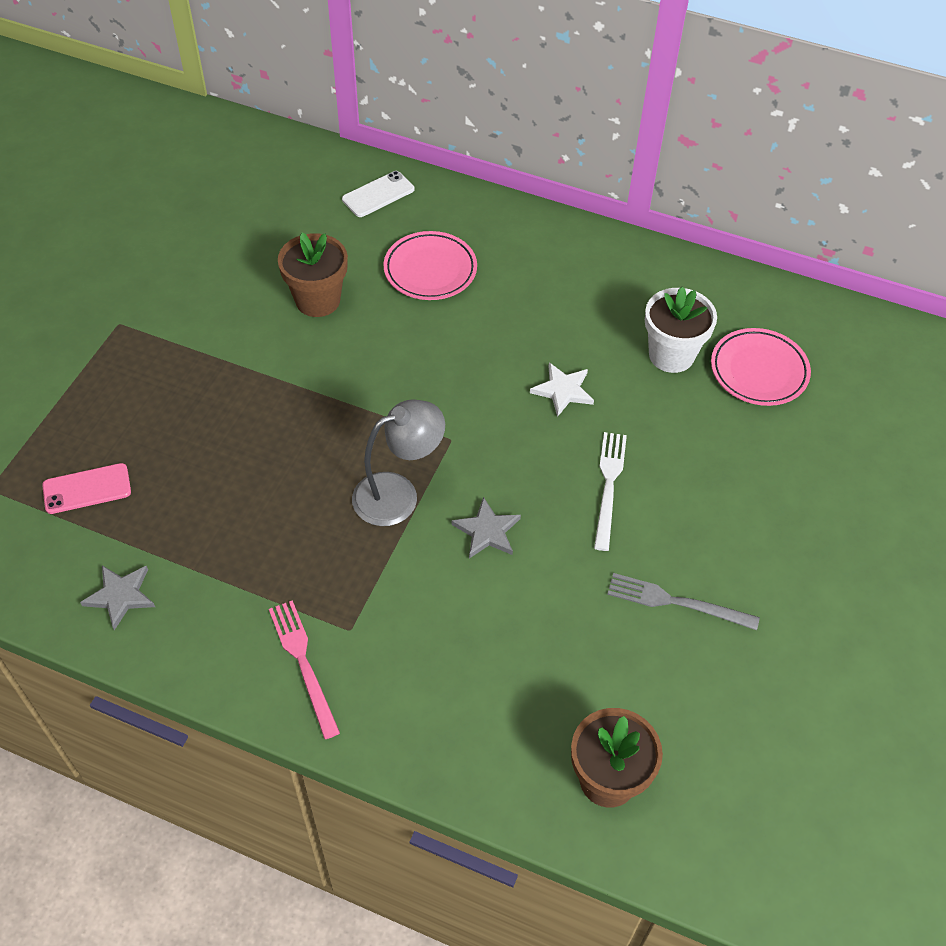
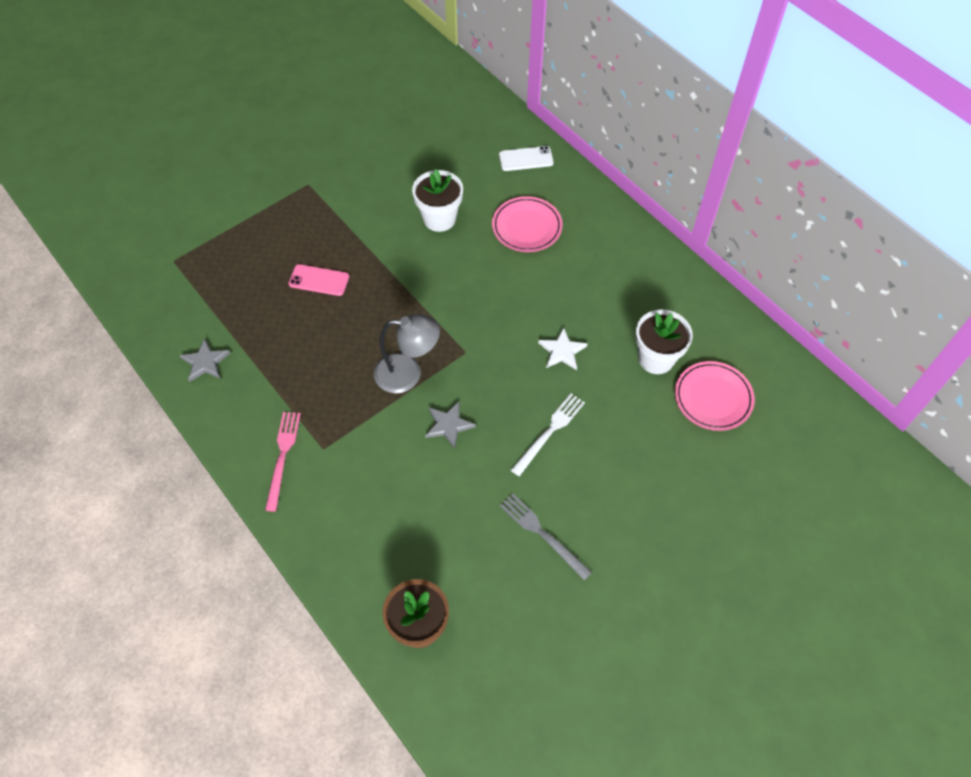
camera: 30 degrees right, 5 degrees up
(87, 489) = (226, 285): pink phone -> pink phone (319, 280)
(318, 300) = (439, 219): brown flower pot -> white flower pot

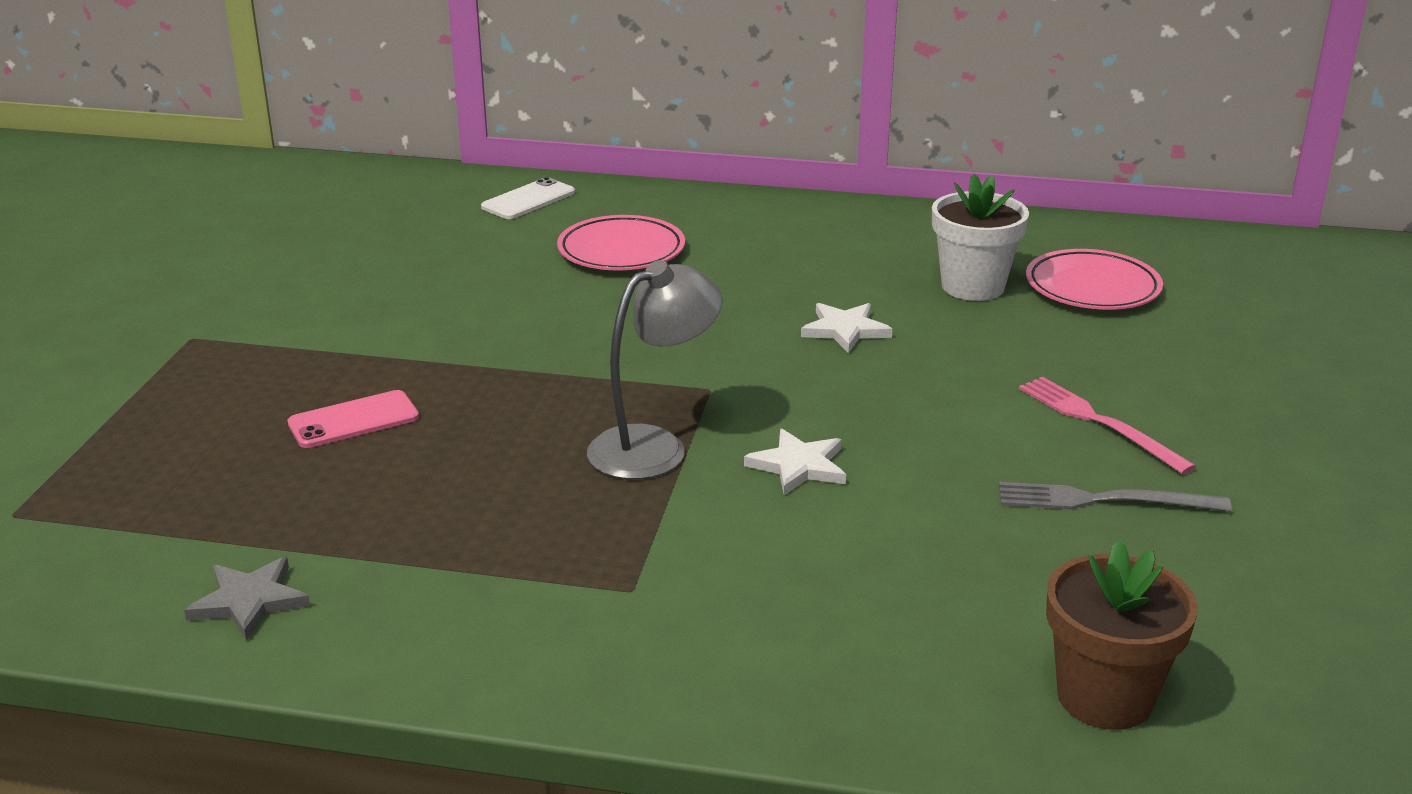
camera: 40 degrees left, 30 degrees down
(282, 456) = (570, 636): pink fork -> pink fork (1098, 422)
(439, 219) = (475, 290): white flower pot -> none
(448, 425) = (798, 466): grey star -> white star
(549, 432) = (950, 405): white fork -> none

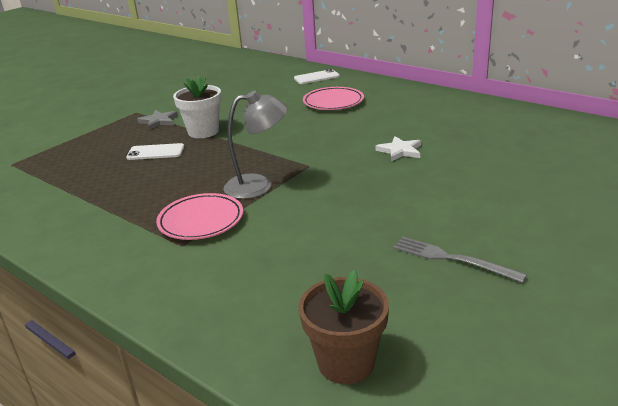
camera: 30 degrees right, 0 degrees up
(249, 601) = (43, 213): grey star -> grey star (159, 121)
(353, 420) = (155, 152): pink phone -> white phone
(798, 466) = (312, 207): white star -> none
(972, 286) = (487, 141): white flower pot -> white flower pot (203, 132)
(1092, 288) = (555, 151): pink plate -> pink plate (201, 221)
(1098, 422) = (490, 219): pink fork -> none

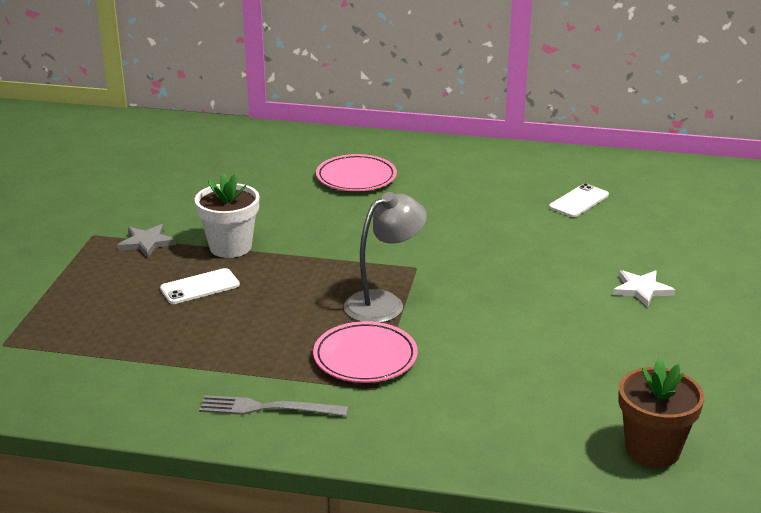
camera: 30 degrees left, 0 degrees up
(316, 77) = (294, 143): white phone -> white phone (579, 201)
(400, 151) = (499, 230): white star -> white star (641, 289)
(452, 259) = (655, 336): grey fork -> grey fork (267, 408)

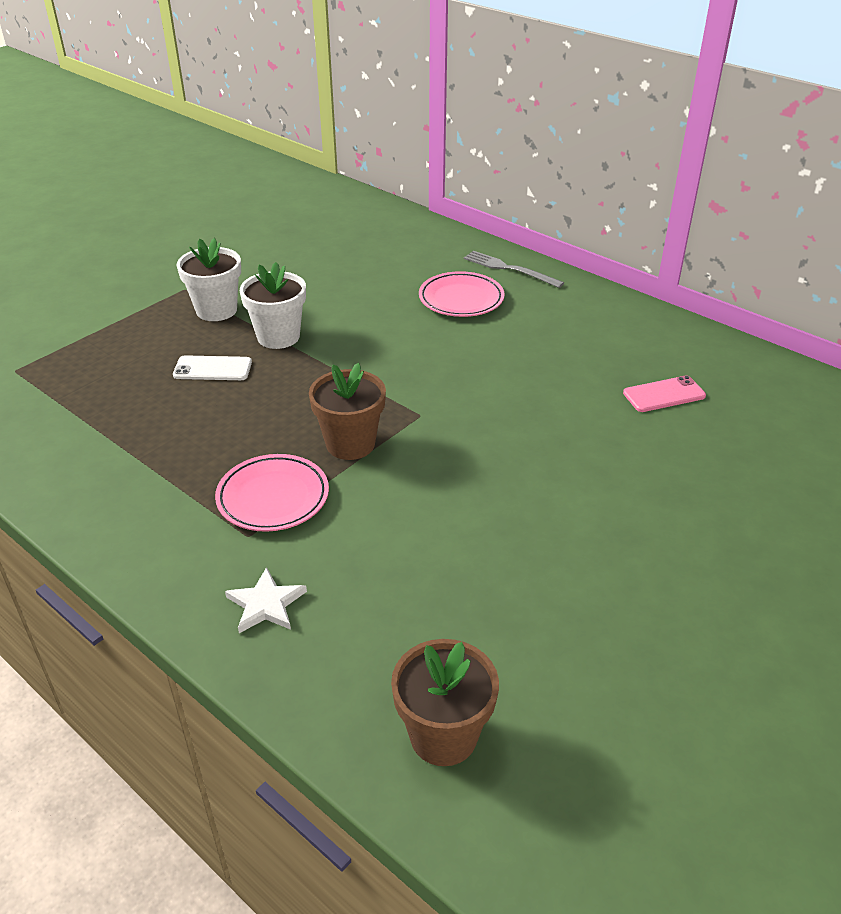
camera: 30 degrees right, 10 degrees up
(146, 243) = (216, 310): grey star -> white flower pot
(267, 408) = (138, 517): grey fork -> grey fork (509, 269)
(384, 303) = (350, 444): grey lamp -> brown flower pot
(579, 201) = (664, 394): white phone -> pink phone
(641, 289) = (630, 527): white star -> white star (266, 604)

